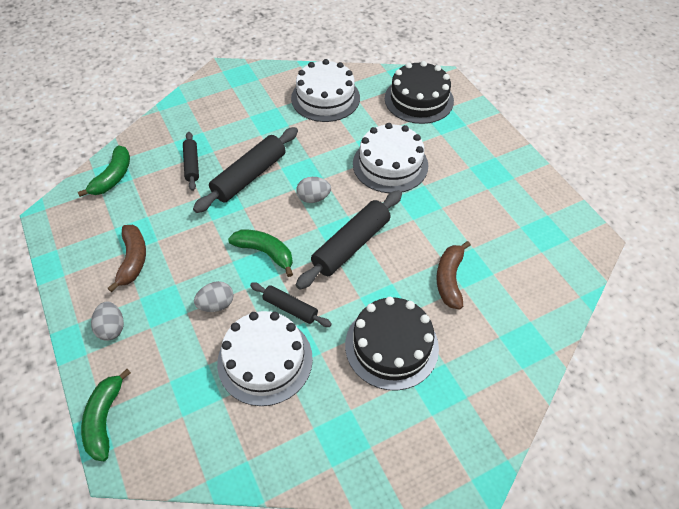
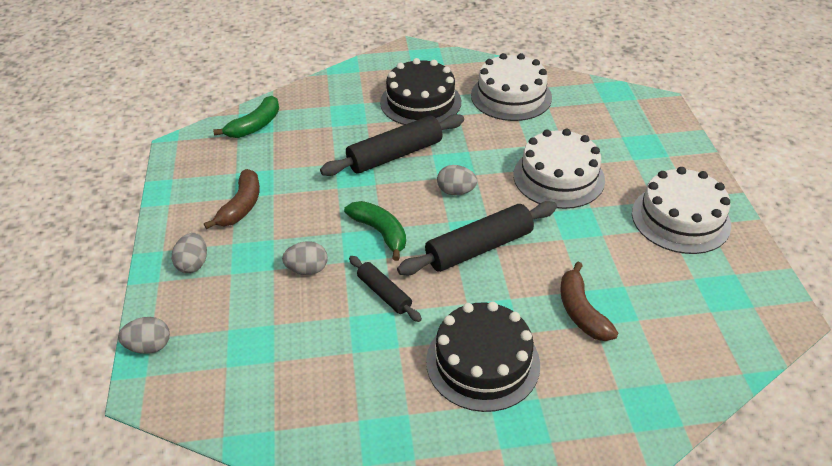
camera: 20 degrees right, 10 degrees down
(104, 419) = (149, 346): green banana -> grey egg
(192, 165) = (339, 131): black rolling pin -> none
(265, 360) = (335, 337): white cake -> white cake (680, 219)
(419, 99) = (620, 119): black cake -> black cake (420, 102)
(449, 279) = (581, 311): brown banana -> brown banana turned 45 degrees counterclockwise

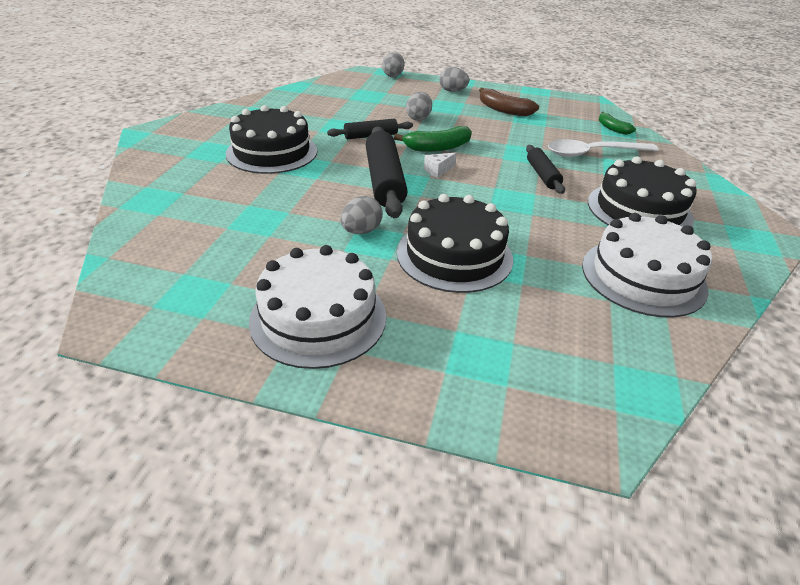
camera: 110 degrees right, 5 degrees down
(255, 126) = (612, 128): green banana -> green banana, size x0.65
(326, 132) = (593, 153): none -> white spoon
(395, 155) = (542, 175): black rolling pin -> black rolling pin, size x0.57
(432, 219) = (438, 170): none -> white cheese
(456, 191) = (468, 190): grey egg -> grey egg (361, 231)
(558, 177) = (454, 255): white cake -> black cake
(581, 311) = (268, 203): brown banana -> none

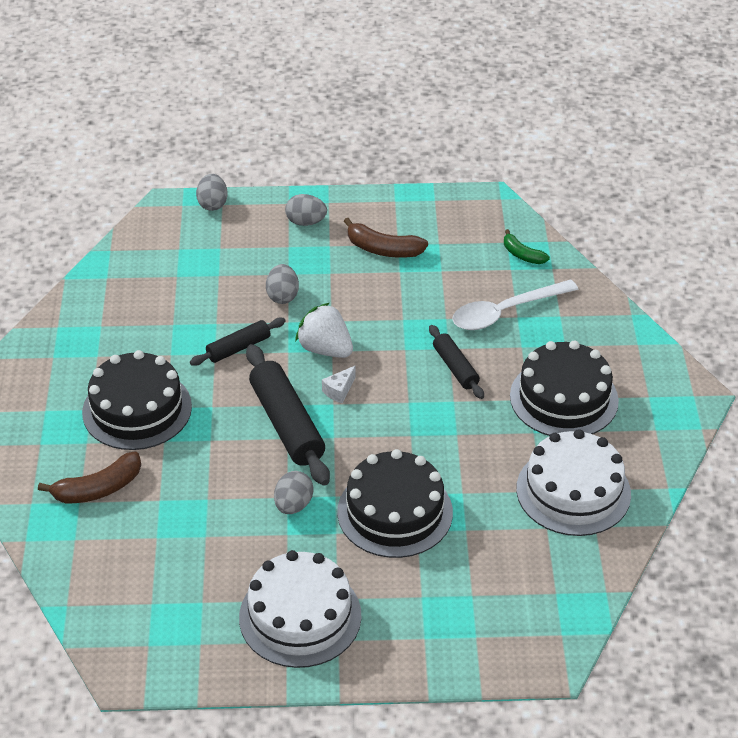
camera: 15 degrees left, 5 degrees up
(205, 188) = (98, 489): none -> brown banana
(437, 148) = (325, 349): green banana -> white strawberry

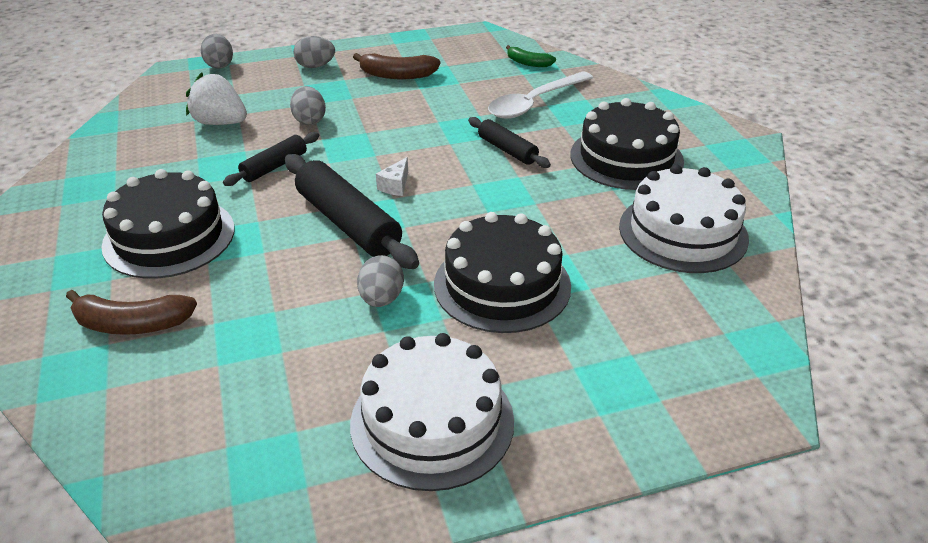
camera: 15 degrees left, 5 degrees down
(98, 489) = (132, 324): brown banana -> brown banana turned 45 degrees clockwise
(325, 349) = (368, 155): white strawberry -> white strawberry (220, 123)

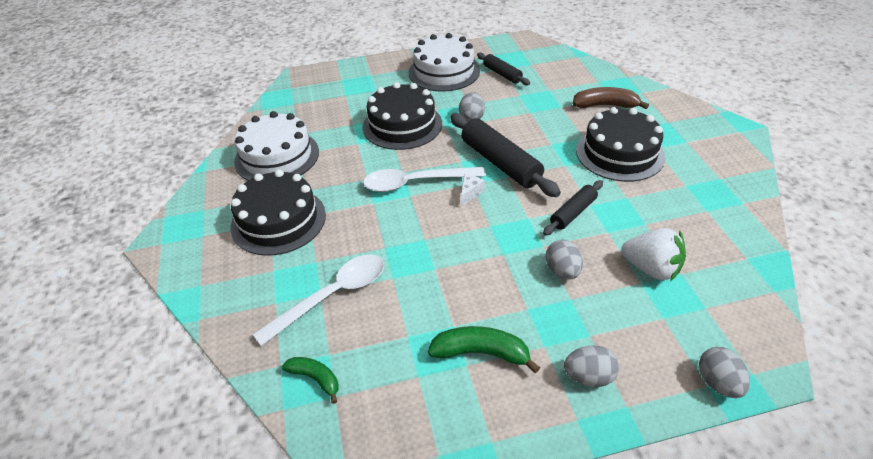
camera: 175 degrees left, 5 degrees up
(397, 75) = (481, 353): brown banana -> green banana
(467, 198) = (415, 183): none -> white spoon
(507, 150) = (375, 230): black rolling pin -> black rolling pin (502, 74)

